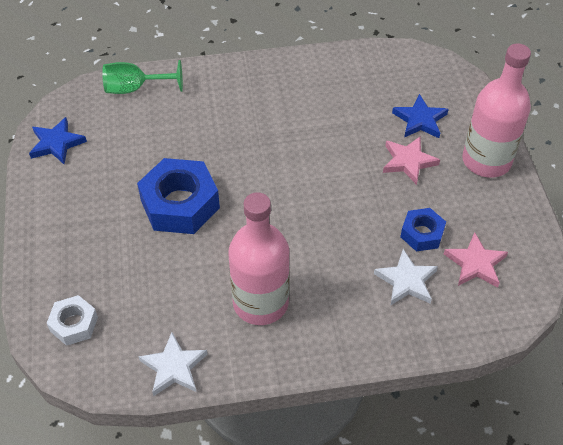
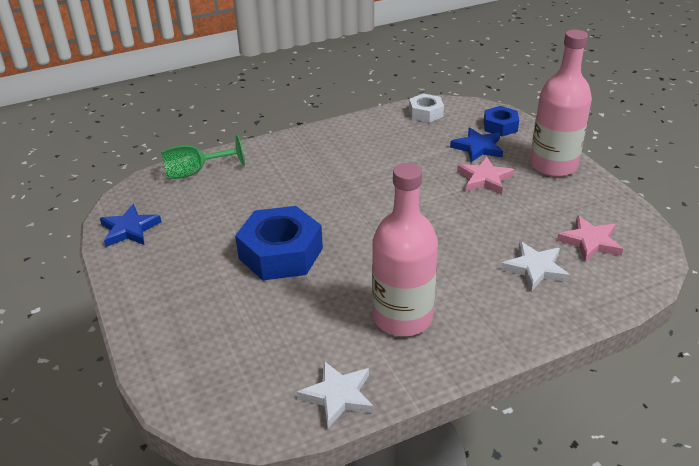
camera: 15 degrees left, 15 degrees down
(74, 324) = (209, 382): white nut -> white nut (425, 113)
(422, 234) = (528, 229): blue nut -> blue nut (500, 126)

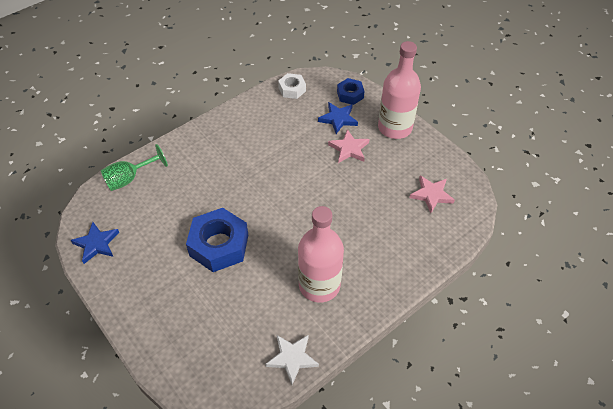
camera: 15 degrees left, 15 degrees up
(535, 268) = (399, 225): white star -> none

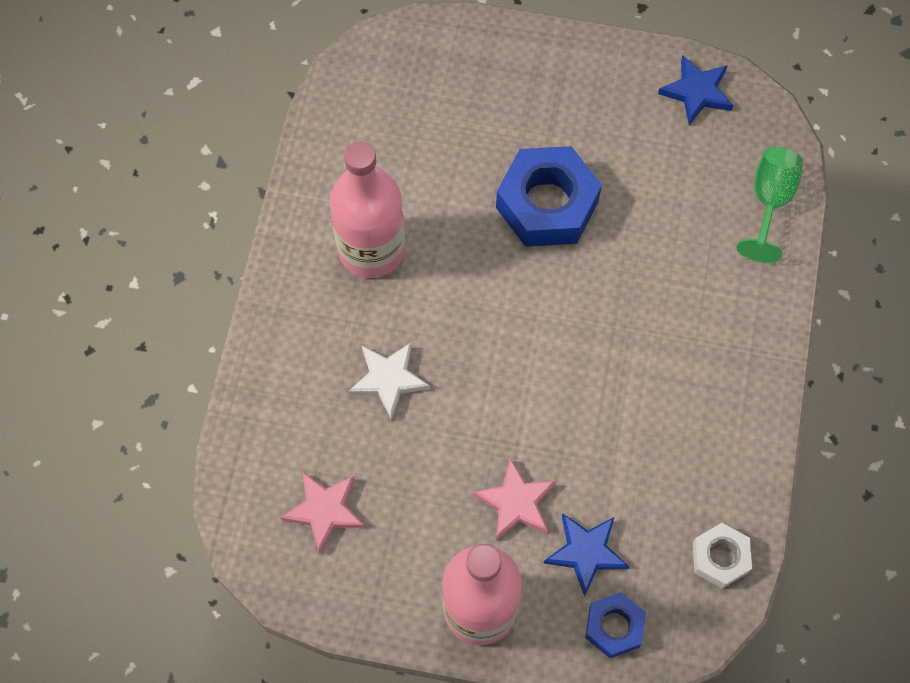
camera: 140 degrees right, 15 degrees up
(292, 358) = (328, 142): white star -> white star (388, 379)

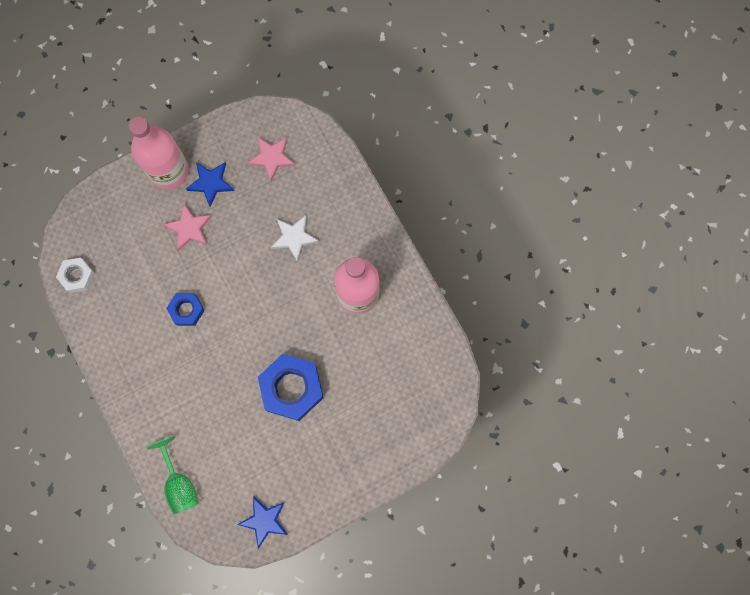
camera: 140 degrees right, 10 degrees up
(586, 552) = (140, 231): blue star -> blue star (211, 183)
(614, 627) = (104, 209): blue nut -> blue nut (186, 310)

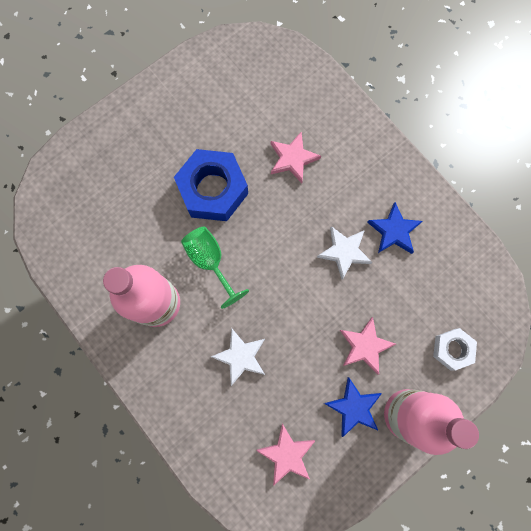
camera: 170 degrees right, 0 degrees up
(77, 276) = (475, 268): white nut -> white nut (452, 349)
(179, 484) = (308, 82): green goblet -> green goblet (210, 261)
(186, 310) = (344, 252): blue nut -> white star
(212, 406) = (293, 159): none -> pink star
(264, 520) = (217, 63): blue star -> blue star (394, 231)

